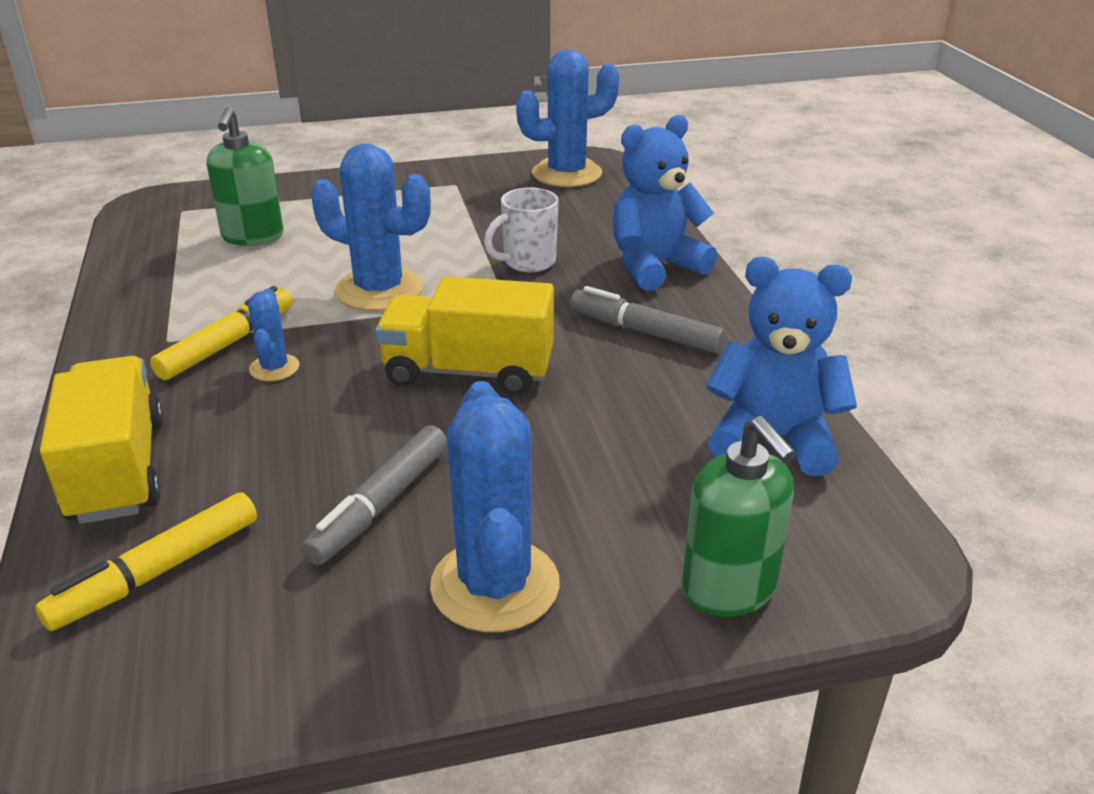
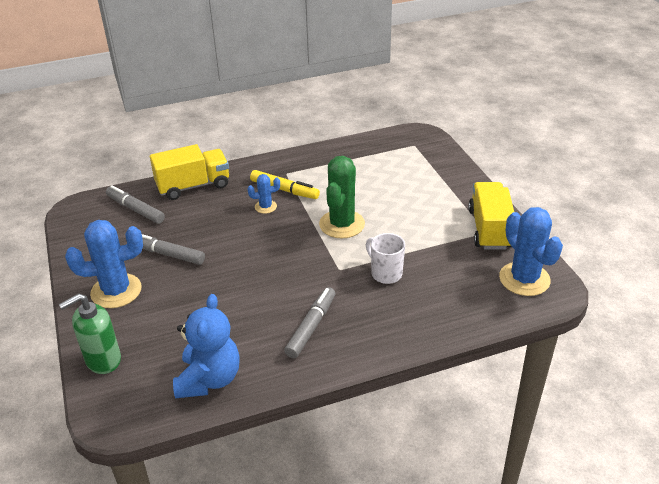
camera: 85 degrees right, 5 degrees up
(157, 572) = (135, 209): yellow marker -> grey marker
(252, 237) = (391, 173): green soap dispenser -> none
(379, 290) = (342, 224): blue cactus -> green cactus
(468, 372) = (266, 265): yellow truck -> yellow truck (489, 229)
(655, 266) = (393, 329): blue teddy bear -> none

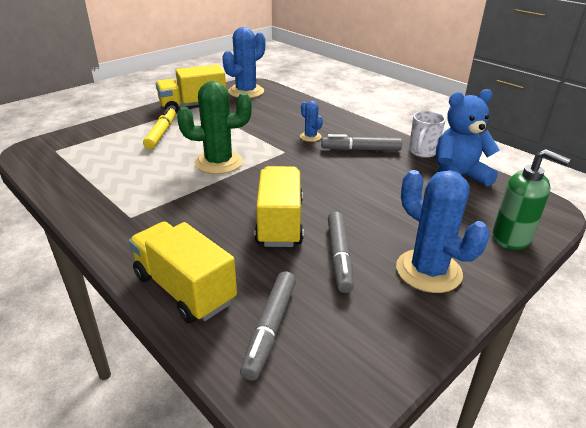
camera: 115 degrees left, 5 degrees down
(227, 237) = (279, 223): none -> yellow truck
(265, 207) = (209, 213): blue cactus -> blue cactus (310, 137)
(284, 190) = (169, 209): yellow marker -> yellow marker (161, 133)
(385, 273) = (275, 133): white mug -> white mug (422, 152)

